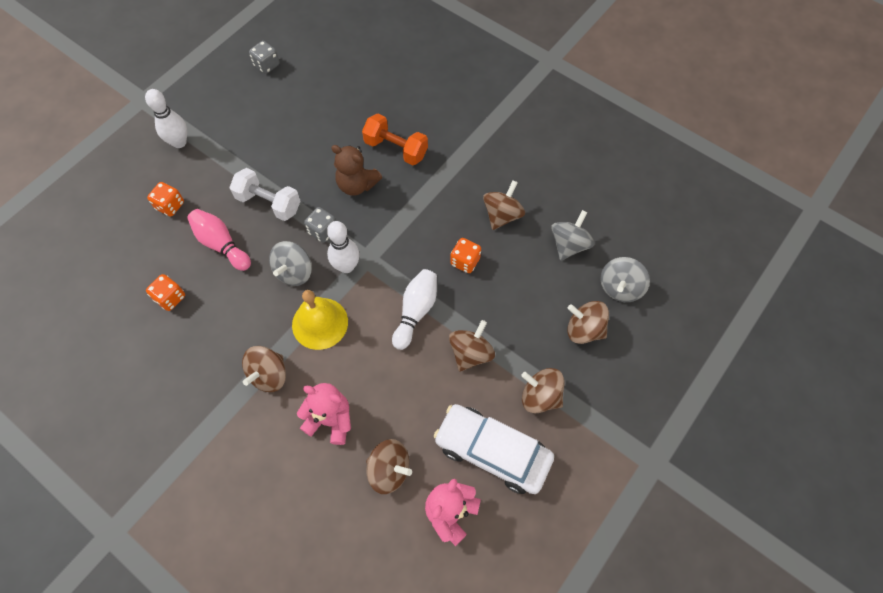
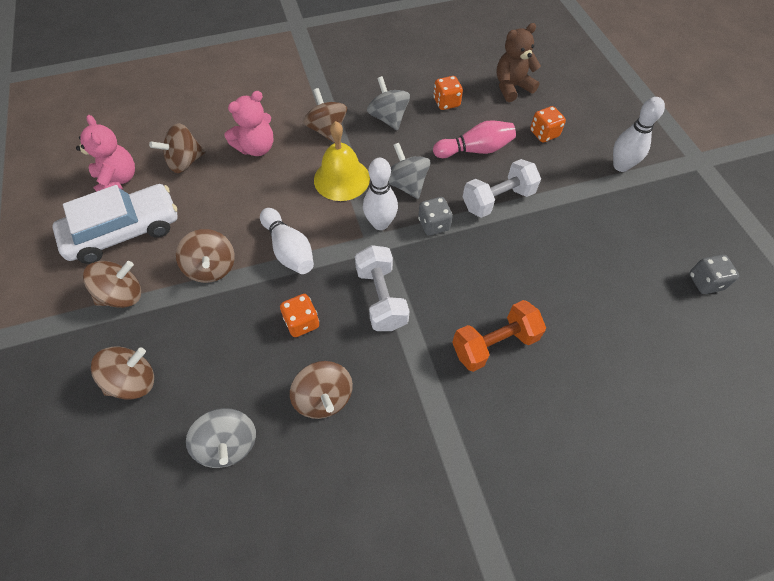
camera: 125 degrees right, 5 degrees down
(357, 185) = (469, 280): brown teddy bear -> brown teddy bear (512, 87)
(410, 227) = (381, 298): none -> white dumbbell
(620, 287) = (134, 459): grey spinning top -> grey spinning top (388, 118)

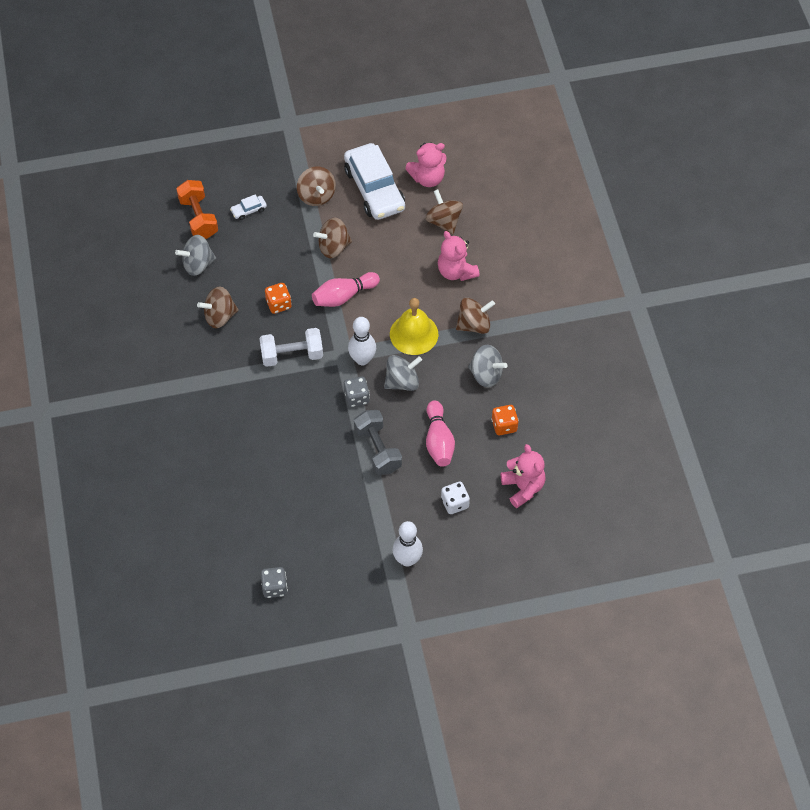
camera: 95 degrees right, 0 degrees up
(133, 381) = (248, 210): brown spinning top -> white car
(289, 250) = (343, 296): white bowling pin -> pink bowling pin
(388, 118) = (486, 374): grey spinning top -> grey spinning top turned 45 degrees clockwise
(494, 344) = (243, 424): orange dumbbell -> orange dumbbell (198, 218)
(498, 200) = (378, 449): white dumbbell -> grey dumbbell
(512, 87) = (523, 487): brown teddy bear -> pink teddy bear
(544, 134) = (455, 503): orange dice -> white dice

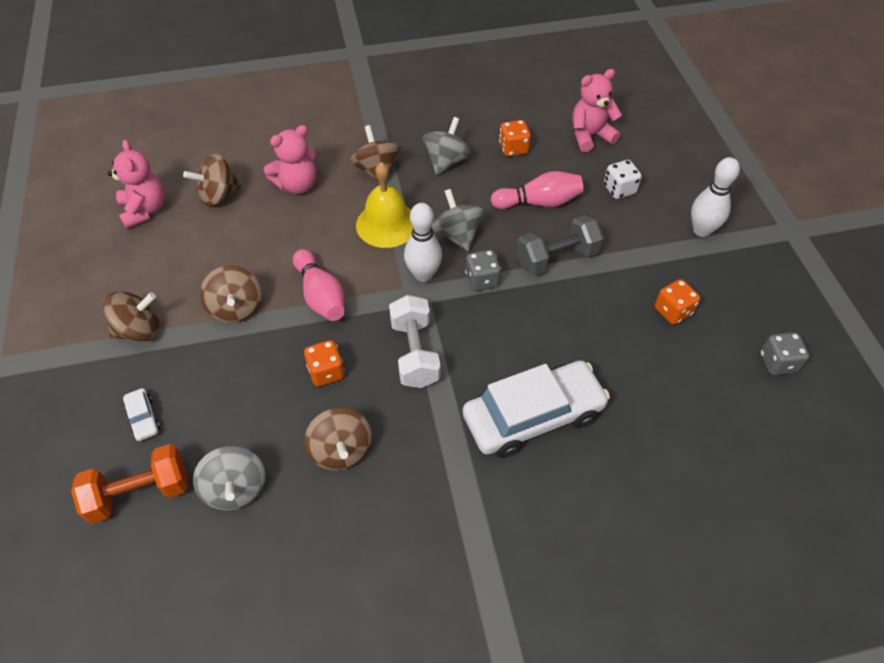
camera: 90 degrees left, 5 degrees down
(324, 524) = (673, 311): none -> orange dice
(374, 189) = (147, 264): white car -> white car (533, 416)

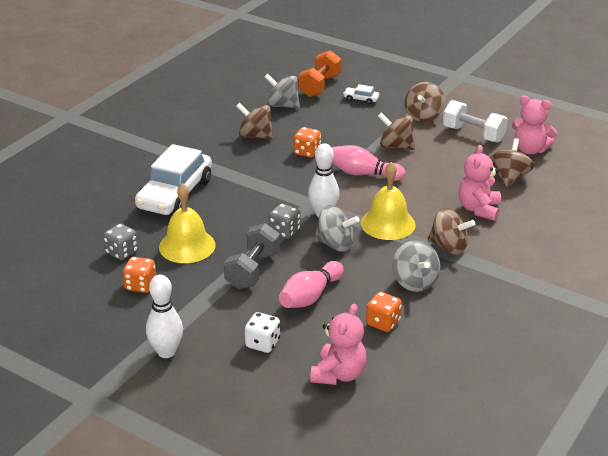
camera: 135 degrees right, 20 degrees down
(415, 353) = (273, 182): white dumbbell -> white dumbbell (473, 134)
(588, 329) = (187, 246): none -> yellow bell
(777, 362) = (44, 297): grey dice -> grey dice (122, 252)

